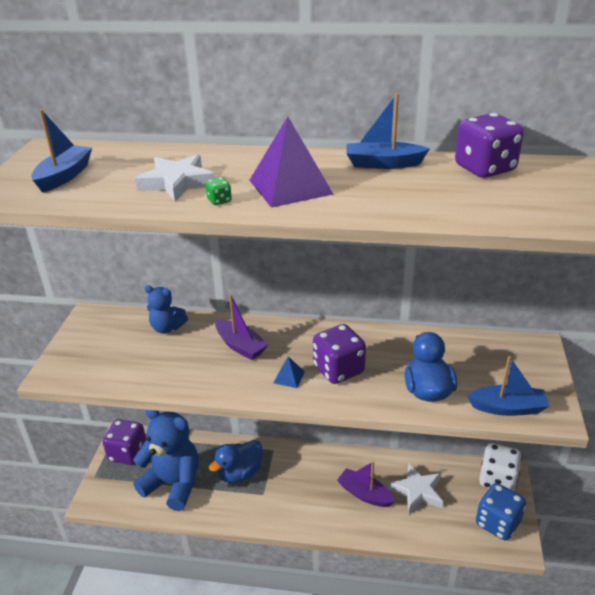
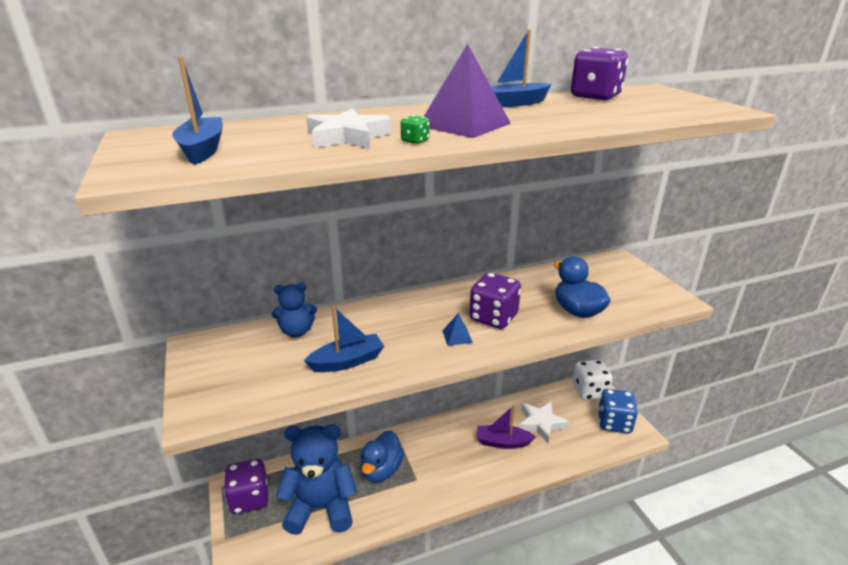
camera: 30 degrees left, 5 degrees down
(240, 346) = (387, 325): purple boat -> none
(507, 408) = (643, 305): blue boat -> blue boat (347, 361)

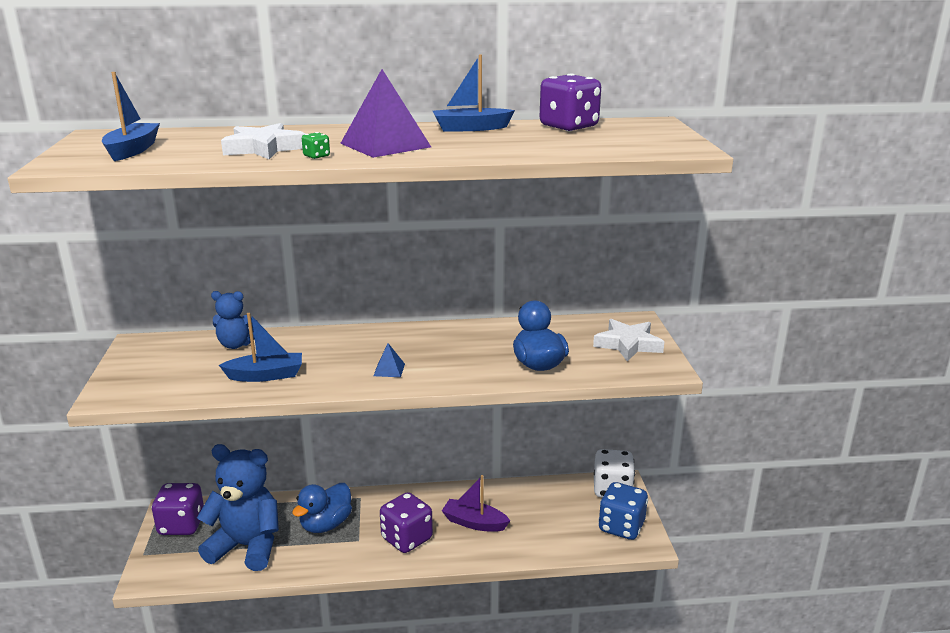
camera: 15 degrees right, 5 degrees down
(493, 318) = (441, 358): purple dice -> purple dice (407, 539)
(541, 423) = (531, 512): white star -> white star (628, 344)

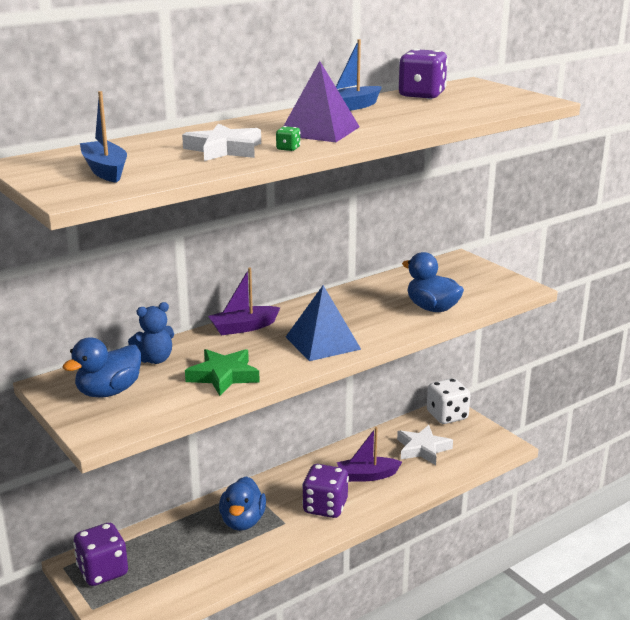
camera: 30 degrees left, 0 degrees up
(165, 362) = (109, 392): none -> blue duck
(247, 546) = (189, 564): blue teddy bear -> none
(266, 375) = (223, 376): blue boat -> green star
(343, 336) = (243, 327): none -> purple boat
(389, 370) = (323, 343): blue pyramid -> blue pyramid, size x2.19
(621, 527) = (479, 440): blue dice -> none
(628, 344) = (476, 277): white star -> white star (422, 449)

